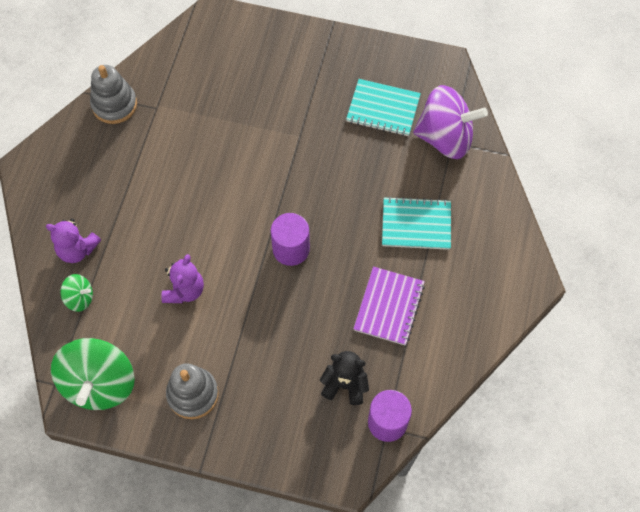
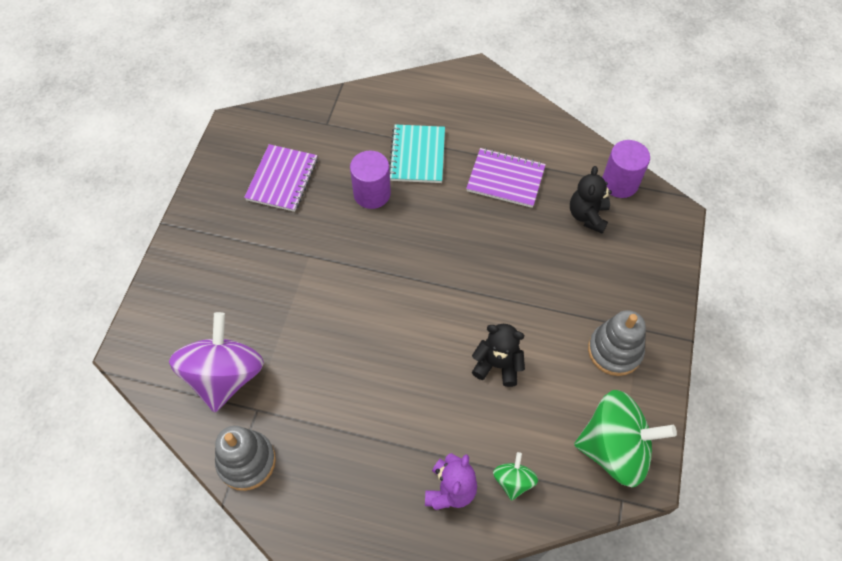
camera: 90 degrees left, 5 degrees down
(184, 290) = (497, 365): purple teddy bear -> black teddy bear
(291, 249) = (445, 262): purple cylinder -> purple cylinder (372, 193)
(383, 109) = (282, 179): turquoise notebook -> purple notebook
(445, 137) = (320, 129): purple spinning top -> purple spinning top (225, 376)

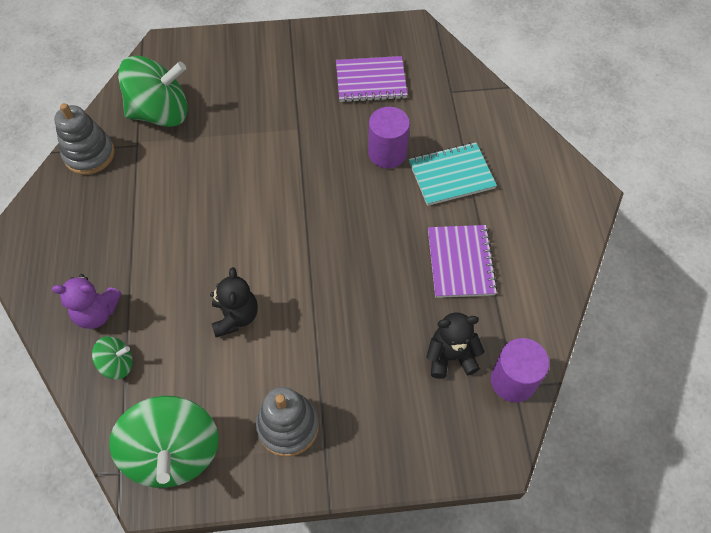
camera: 70 degrees right, 0 degrees up
(225, 376) = (161, 113): purple spinning top -> green spinning top

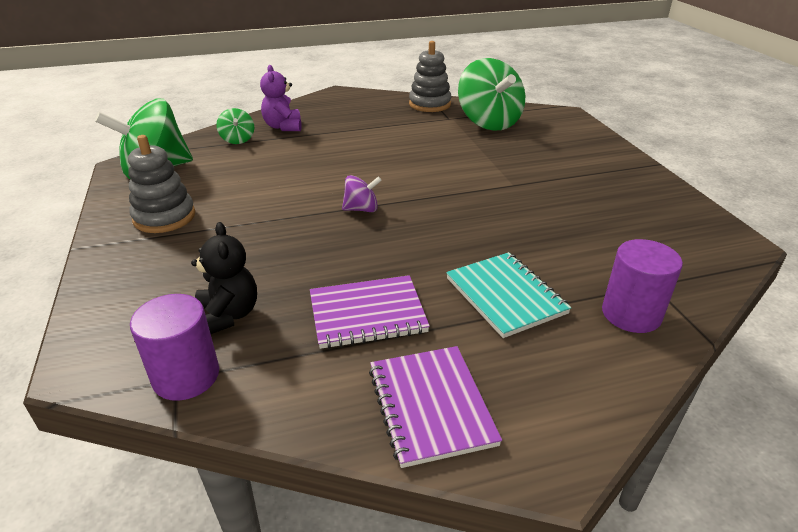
camera: 80 degrees right, 25 degrees down
(235, 316) = (281, 179): black teddy bear -> none
(313, 250) = (361, 209): none -> purple spinning top
(371, 81) = (616, 221): purple notebook -> purple notebook (431, 406)
(387, 153) = (513, 242): purple cylinder -> purple cylinder (631, 314)

